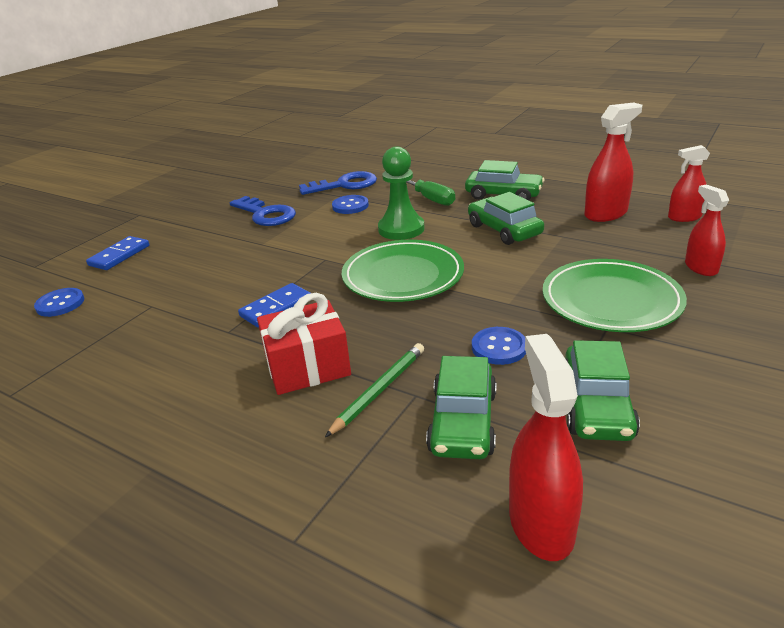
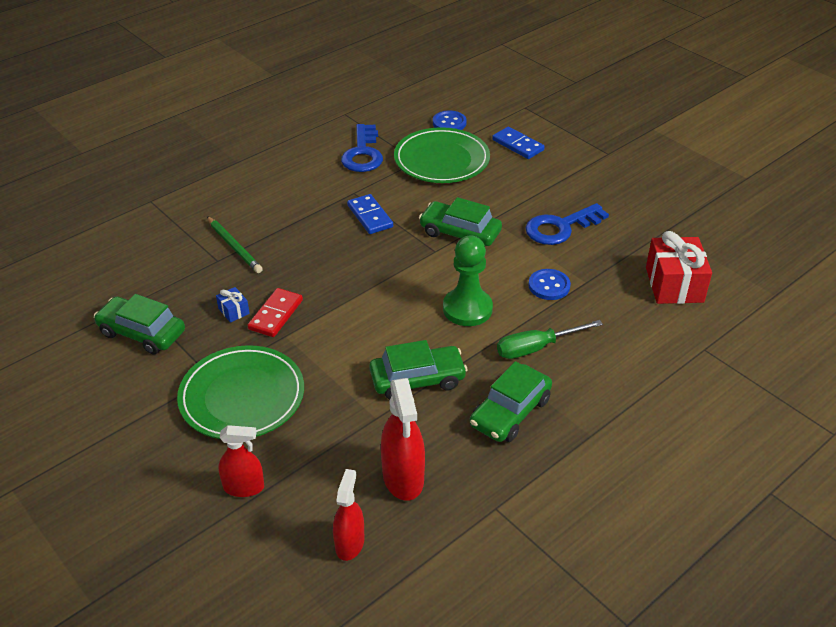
camera: 105 degrees right, 10 degrees up
(307, 367) = (283, 221): red gift -> red gift (674, 285)
(344, 185) = (615, 292): blue key -> blue key (363, 153)
(403, 276) = (372, 289): green plate -> green plate (441, 160)
(463, 422) = (178, 273): green car -> green car (460, 233)
(482, 318) = (276, 315): none -> red domino
(499, 347) = (234, 311): blue button -> blue gift
(541, 523) = (88, 278): red spray bottle -> none

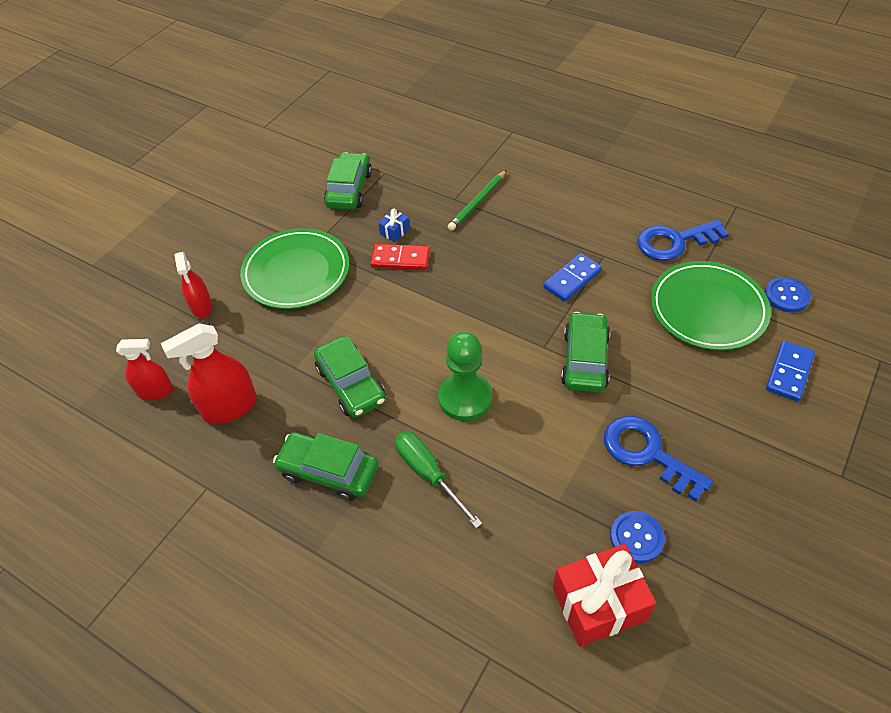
camera: 75 degrees right, 10 degrees up
(549, 286) = (534, 464): blue button -> blue button (636, 537)

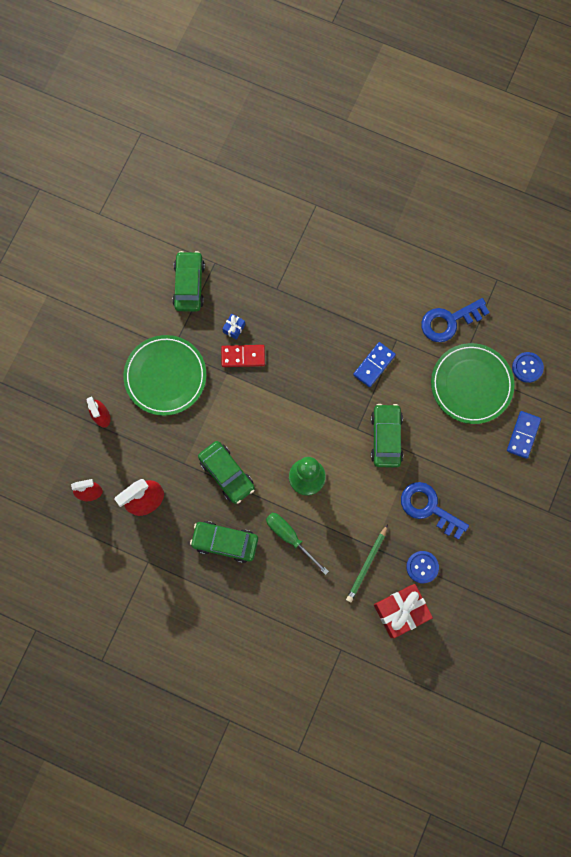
camera: 10 degrees left, 25 degrees up
(477, 202) = (295, 291): green pencil -> green pencil (367, 564)

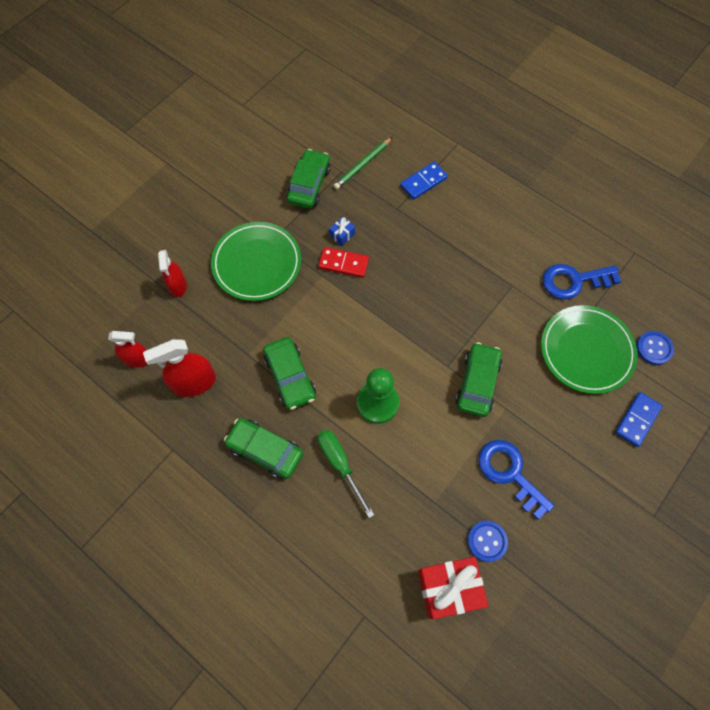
camera: 15 degrees right, 10 degrees down
(367, 564) = (421, 520): green pencil -> green pencil (362, 165)
(374, 365) = (481, 305): blue domino -> blue domino (423, 182)

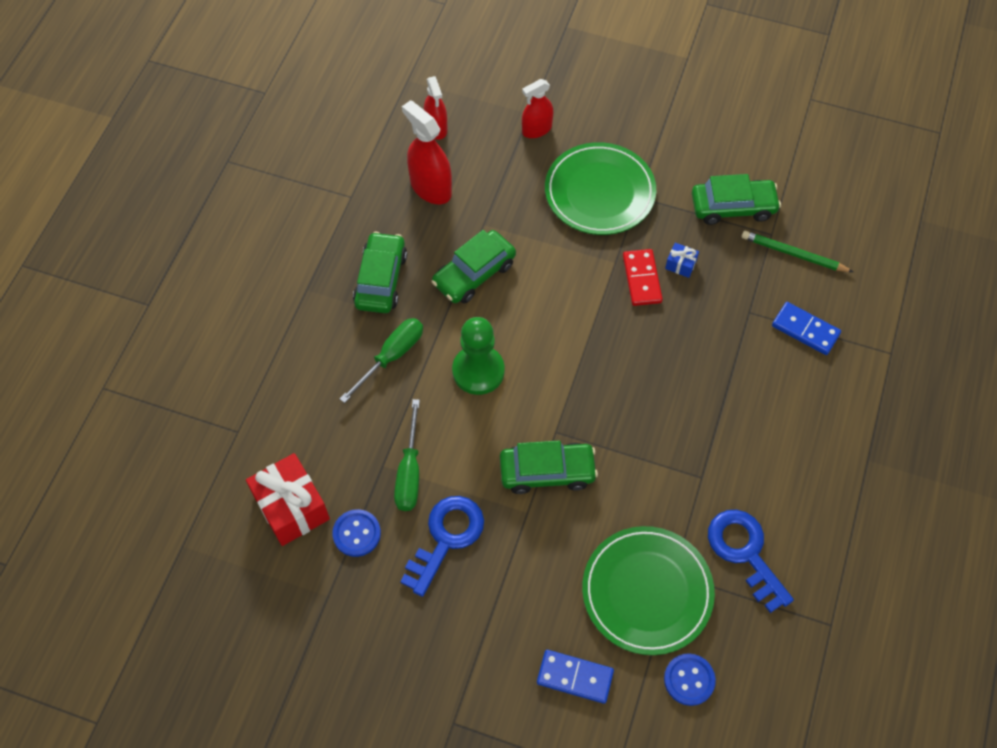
camera: 70 degrees right, 5 degrees down
(446, 483) = (409, 472): none -> green screwdriver

